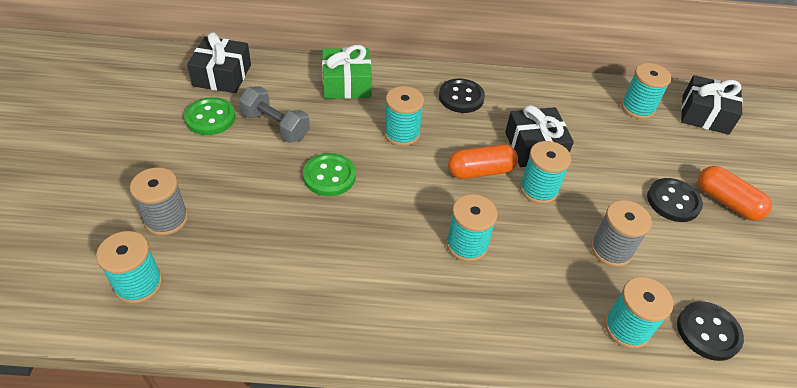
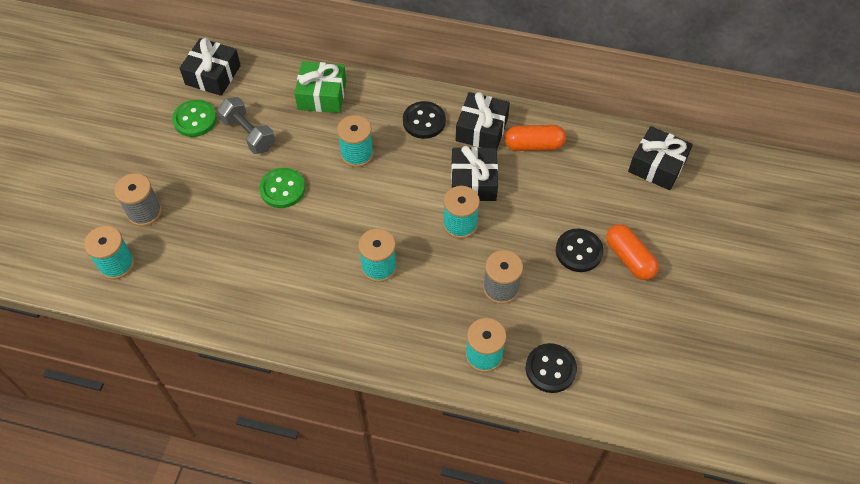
camera: 15 degrees right, 10 degrees up
(480, 171) = (415, 200): orange capsule -> orange capsule (534, 145)
(522, 99) = (482, 129): none -> black gift
(637, 108) = (592, 151): turquoise spool -> none

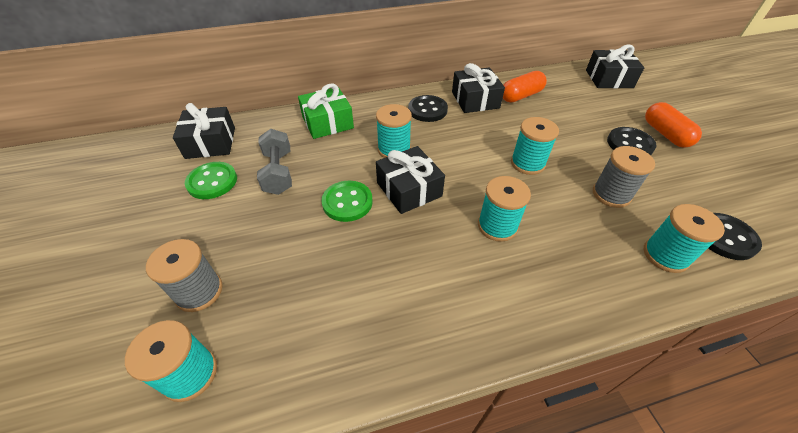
camera: 30 degrees left, 10 degrees down
(248, 134) = (278, 172): grey dumbbell -> grey dumbbell turned 60 degrees clockwise
(473, 182) = (505, 132): black gift -> black gift (409, 189)
(629, 258) = (665, 134): orange capsule -> orange capsule turned 45 degrees clockwise

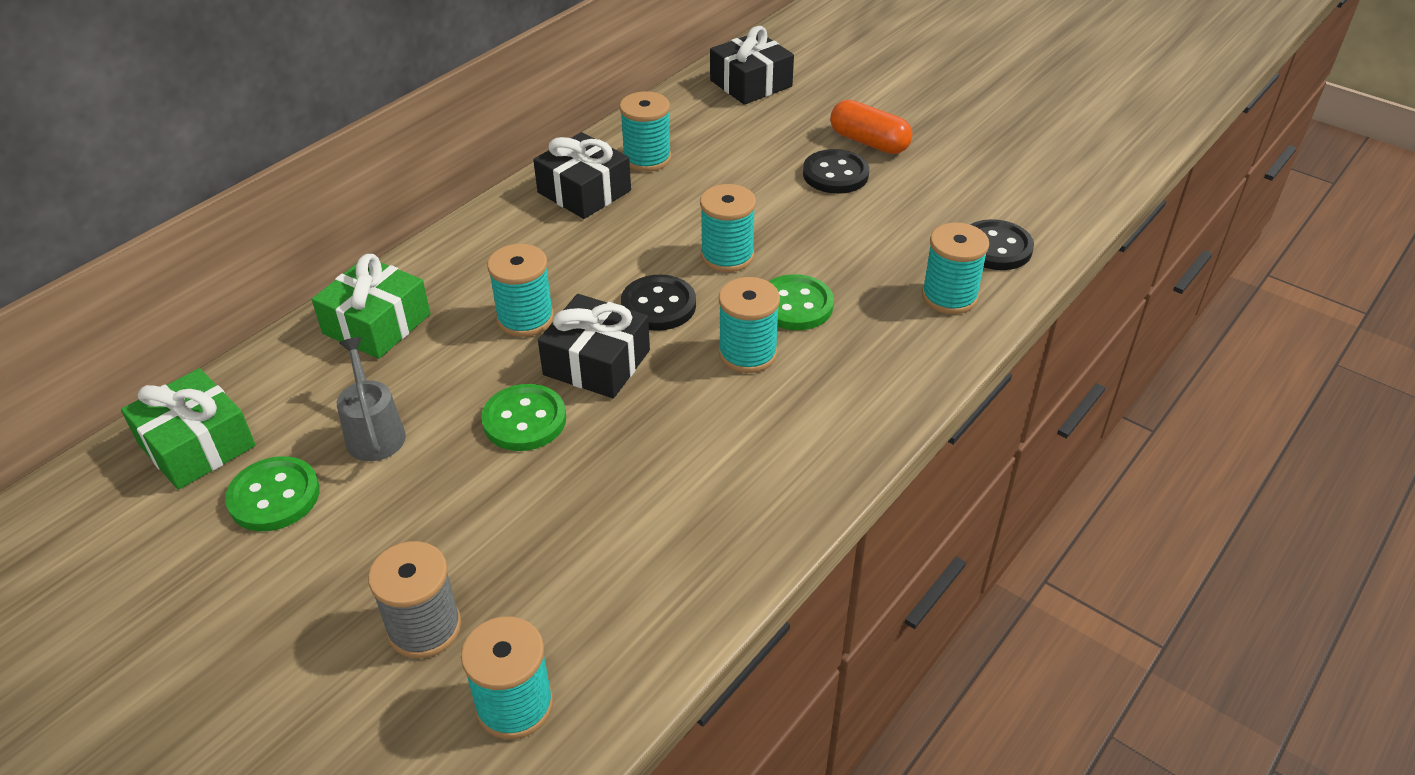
camera: 35 degrees left, 5 degrees down
(210, 143) = (197, 445): black gift -> green gift
(278, 172) = (374, 432): grey dumbbell -> grey watering can
(427, 110) = (524, 237): black button -> black button (658, 305)
(521, 96) = (647, 158): orange capsule -> turquoise spool
(549, 210) = (795, 305): none -> green button
(611, 194) = (853, 251): grey spool -> none

